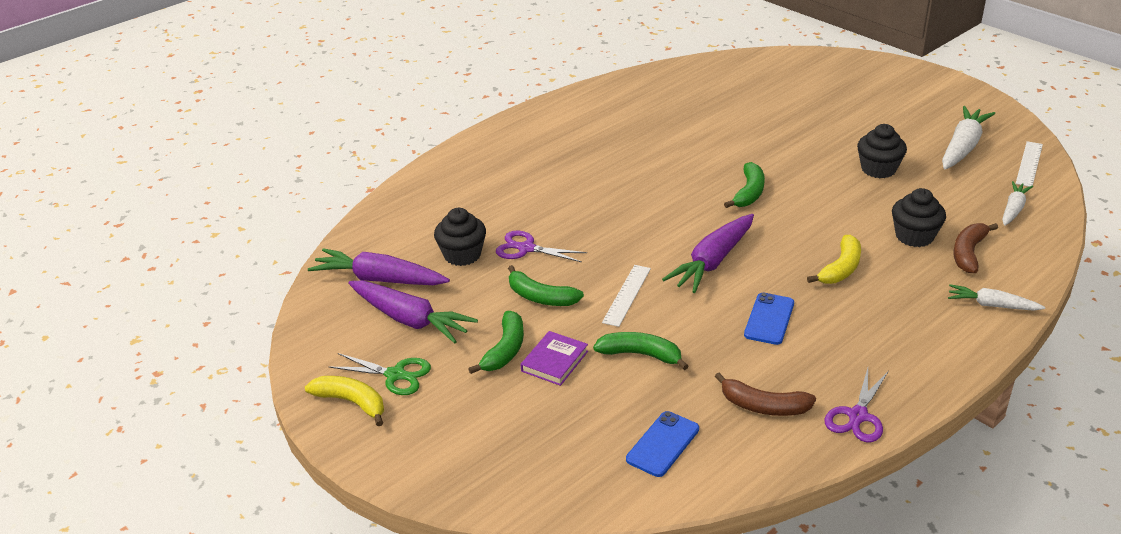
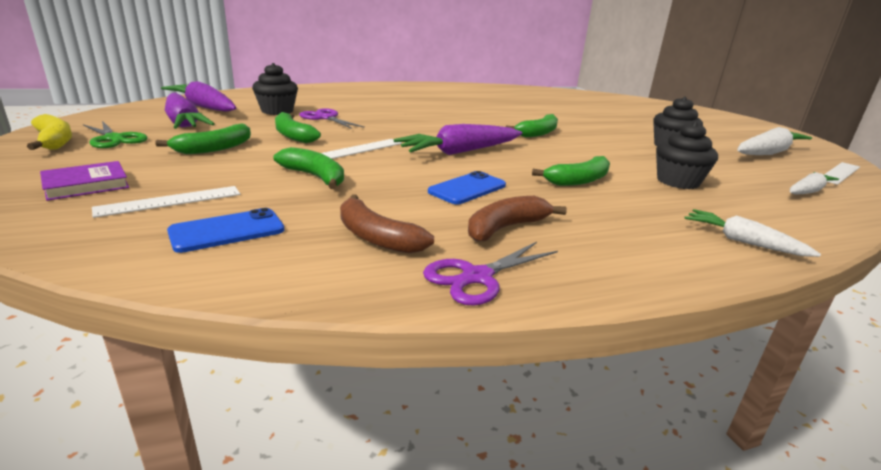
camera: 20 degrees right, 10 degrees down
(554, 361) = (239, 162): purple book -> purple book (86, 185)
(578, 433) = (170, 201): none -> white ruler
(841, 269) = (578, 180): yellow banana -> green banana
(968, 253) = (735, 203): brown banana -> brown banana (506, 228)

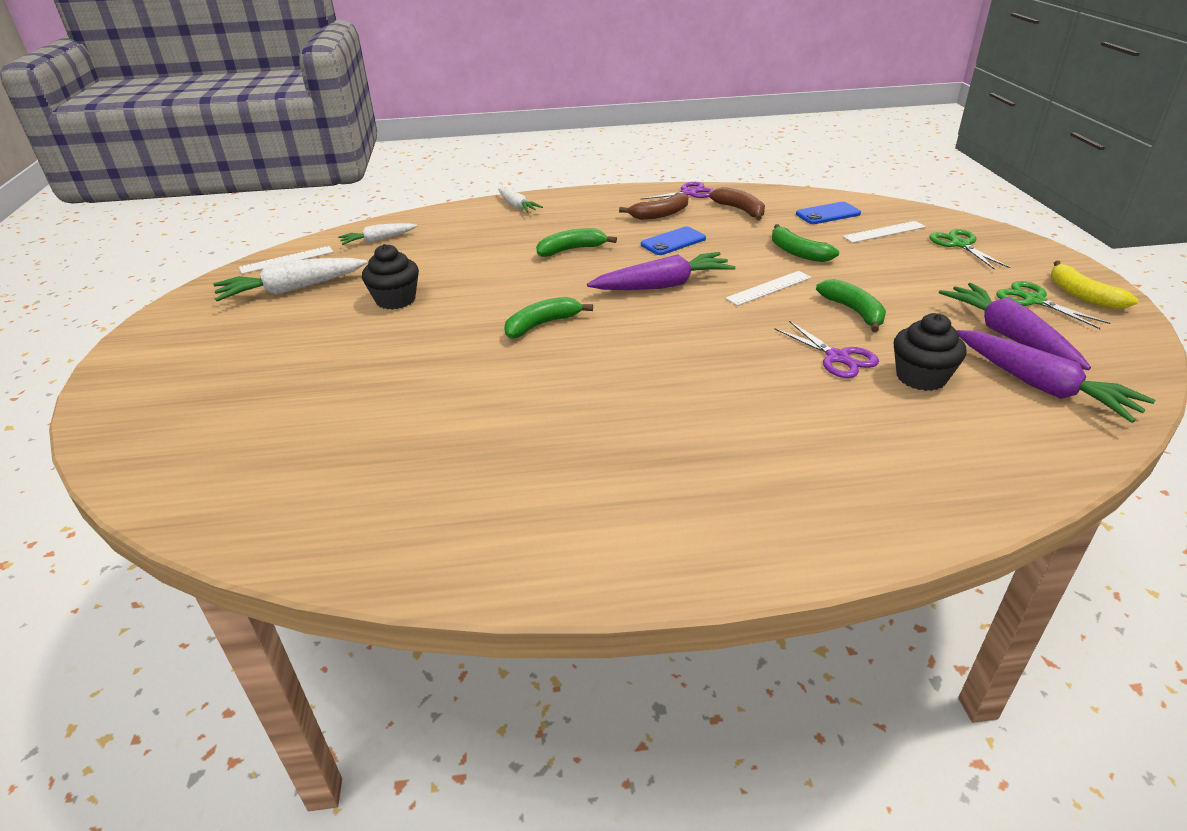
camera: 165 degrees left, 10 degrees up
(86, 185) = (960, 244): purple book -> green scissors
(214, 148) = (915, 287): green banana -> none
(678, 181) = (480, 249): black cupcake -> none

